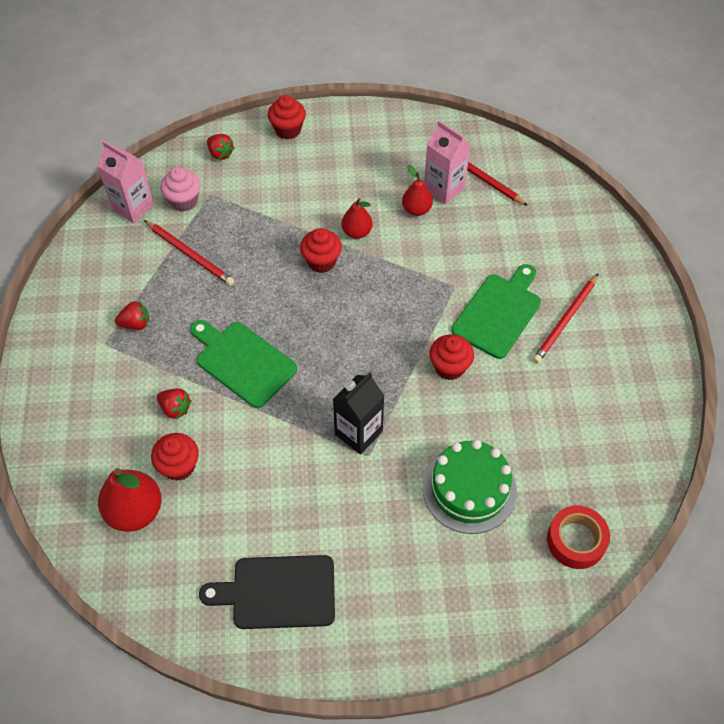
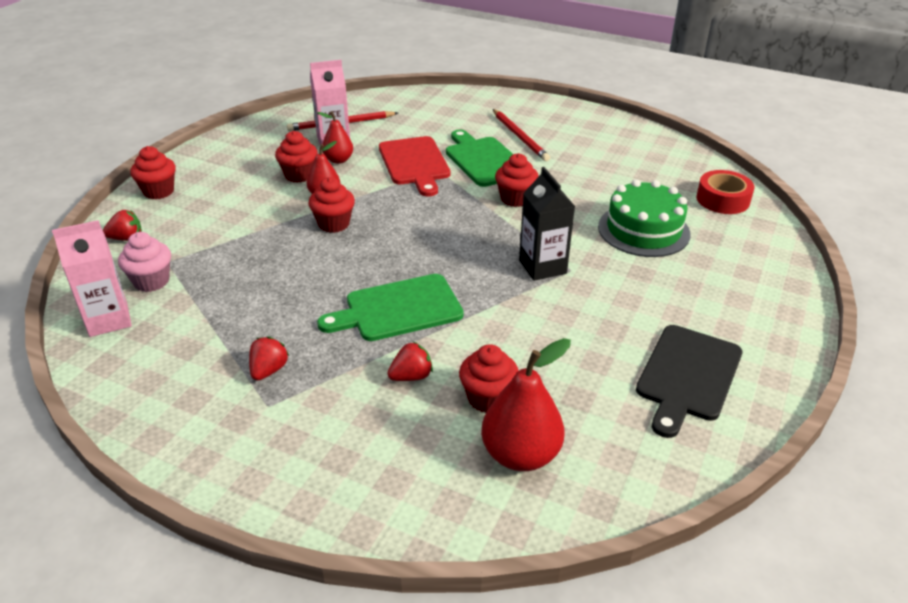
camera: 60 degrees left, 20 degrees down
(190, 254) = (225, 300): red pencil -> none
(373, 198) = (299, 175): none -> red cupcake
(452, 265) = (414, 163): none -> red cutting board

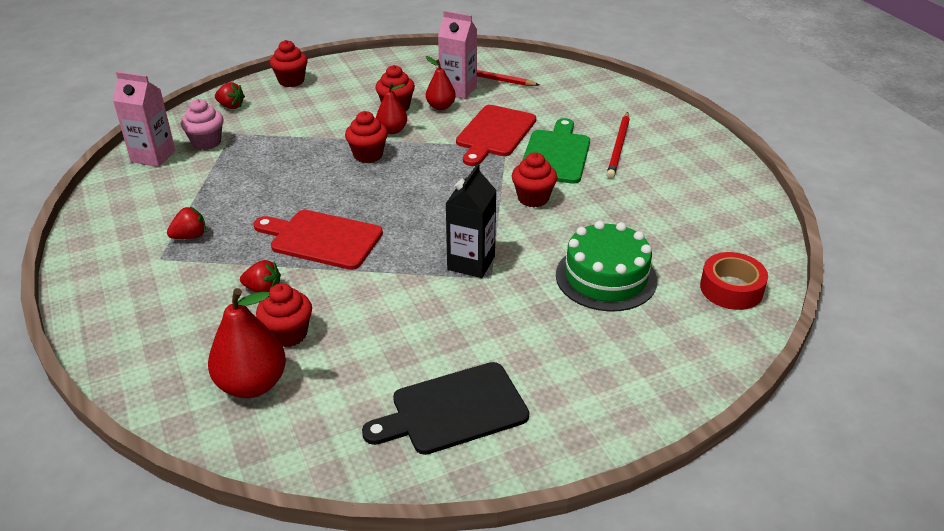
camera: 40 degrees right, 0 degrees up
(398, 309) = (322, 239): green cutting board -> red cutting board

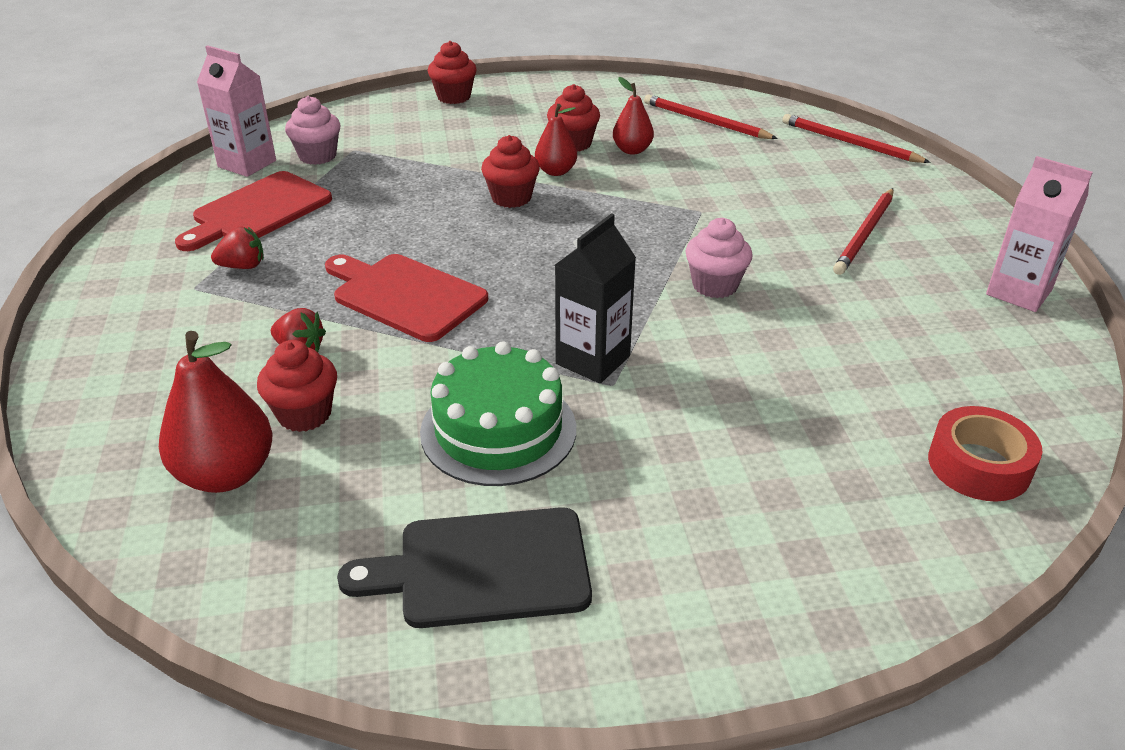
camera: 15 degrees right, 0 degrees up
(231, 106) = (367, 117): red strawberry -> none
(458, 90) = (664, 132): pink carton -> pink carton (1018, 292)
(494, 133) = (692, 193): red cutting board -> red cutting board (258, 211)
(533, 198) = (715, 285): red cupcake -> pink cupcake
(556, 154) = (769, 231): green cutting board -> none
(588, 81) = (849, 143): none -> red pencil
(606, 277) = (784, 414): green cake -> green cake (498, 430)

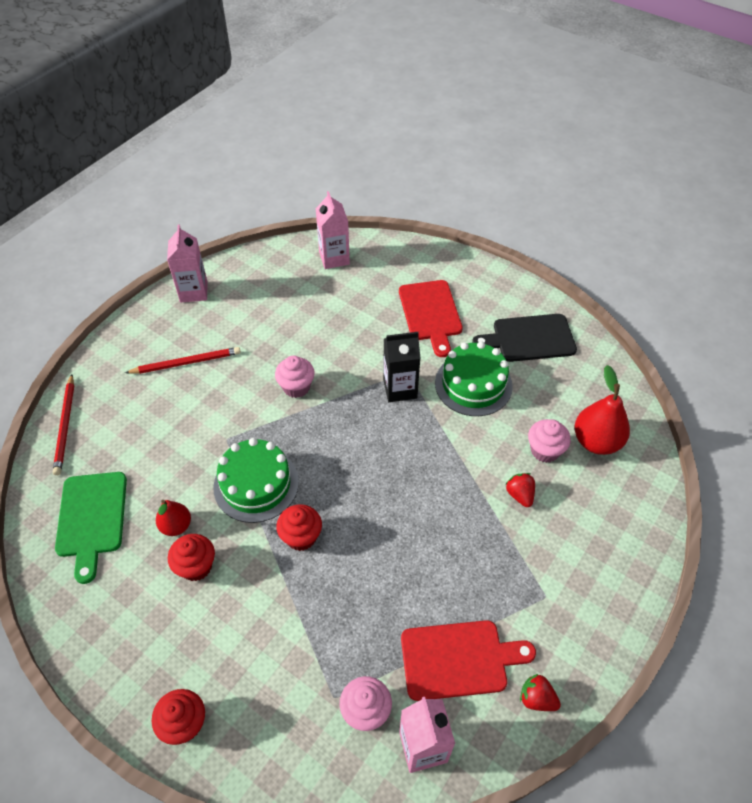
camera: 135 degrees left, 15 degrees up
(243, 266) = (506, 596): red strawberry -> red strawberry (536, 698)
(304, 414) = (544, 450): red cupcake -> pink cupcake
(405, 295) = (439, 495): red cutting board -> red cutting board (430, 313)
(483, 568) = (529, 338): black cutting board -> black cutting board turned 135 degrees clockwise
(556, 171) = (245, 543): red pear -> none
(612, 202) = (256, 484): none -> green cake
(705, 121) = (91, 518): red pencil -> green cutting board
(979, 465) = (334, 258): red tape -> pink carton

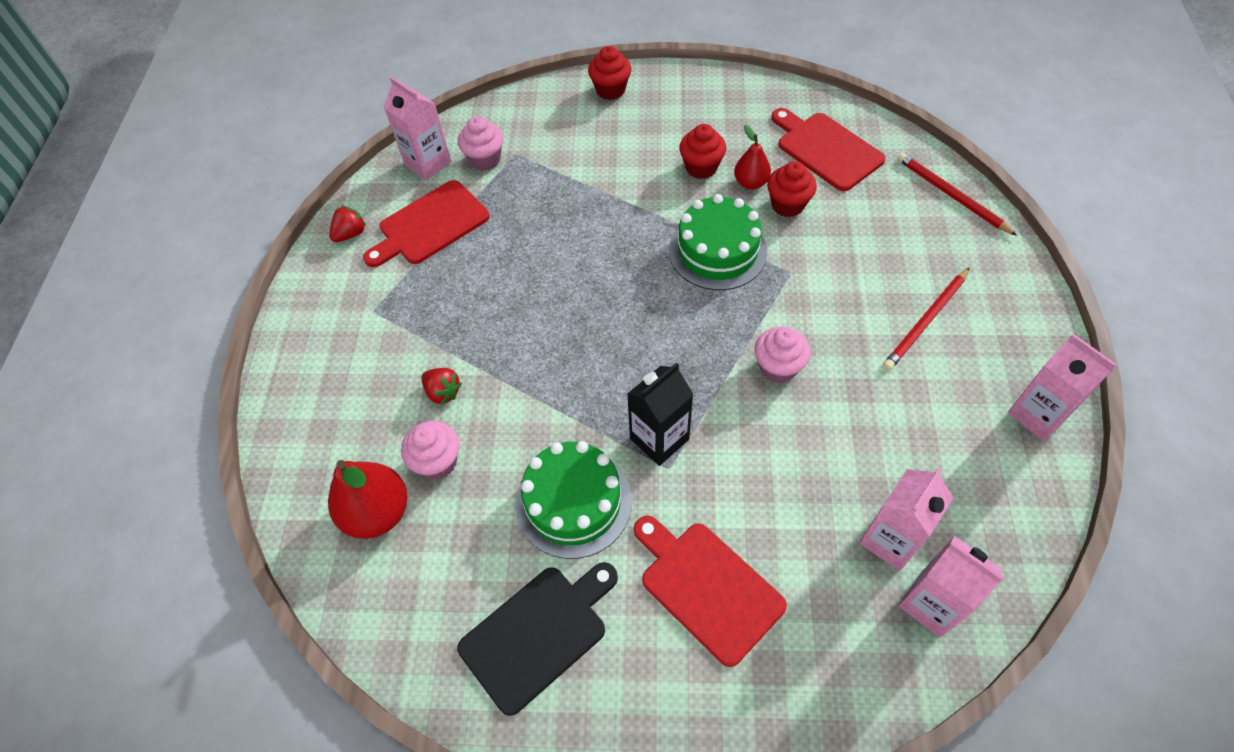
camera: 150 degrees right, 5 degrees up
(91, 518) = (826, 149): green cutting board -> red cutting board
(301, 537) = (634, 234): red cupcake -> red cupcake (787, 205)
(325, 286) = (890, 539): none -> pink carton
(536, 698) = (351, 234): red strawberry -> red strawberry turned 45 degrees counterclockwise

